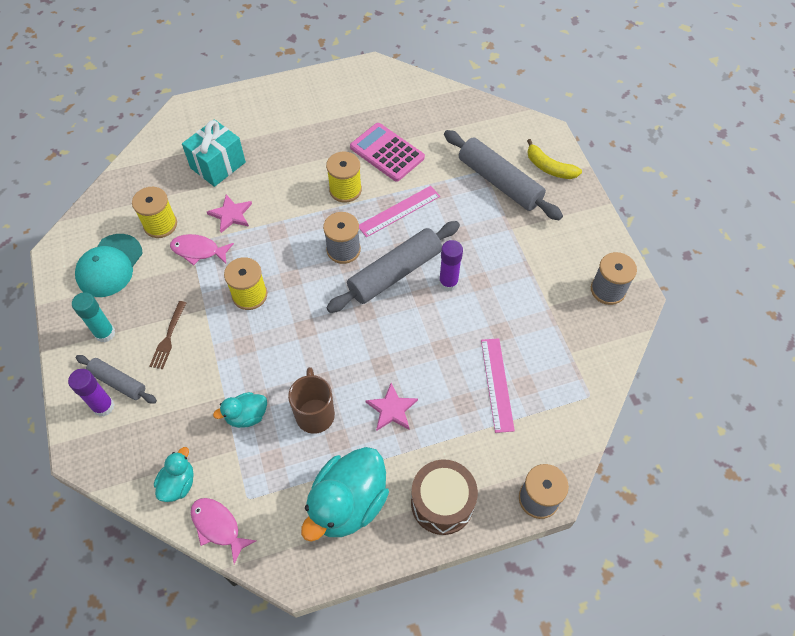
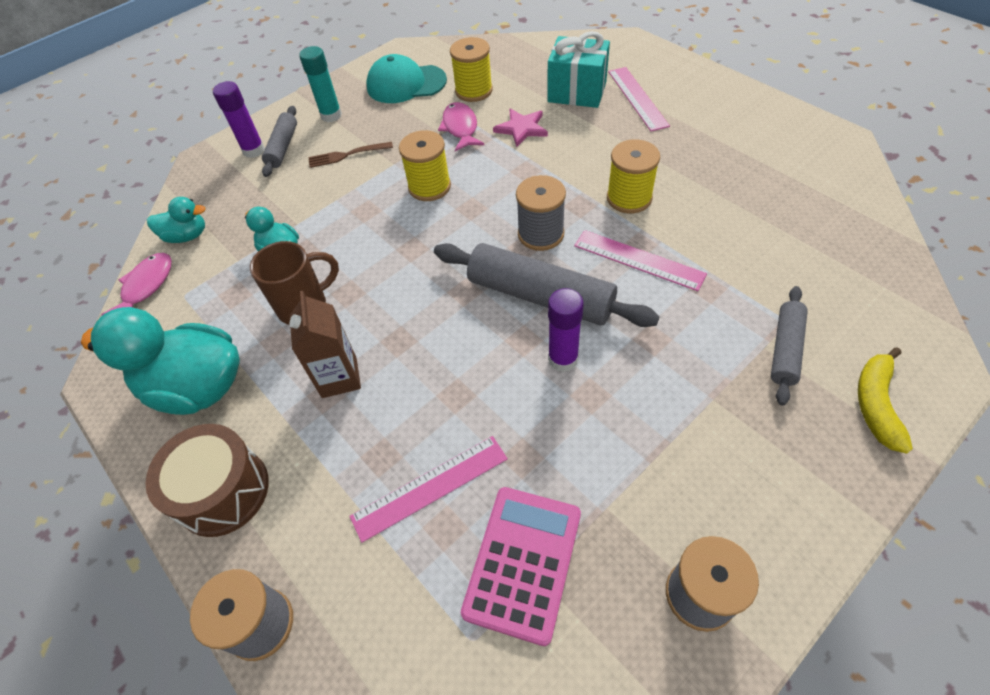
camera: 70 degrees right, 5 degrees down
(254, 137) = (637, 98): none -> pink ruler
(387, 152) = (720, 210): pink calculator -> pink calculator (523, 562)
(392, 409) = (339, 377): pink star -> brown carton
(499, 182) = (785, 349): grey rolling pin -> grey rolling pin, size x0.56

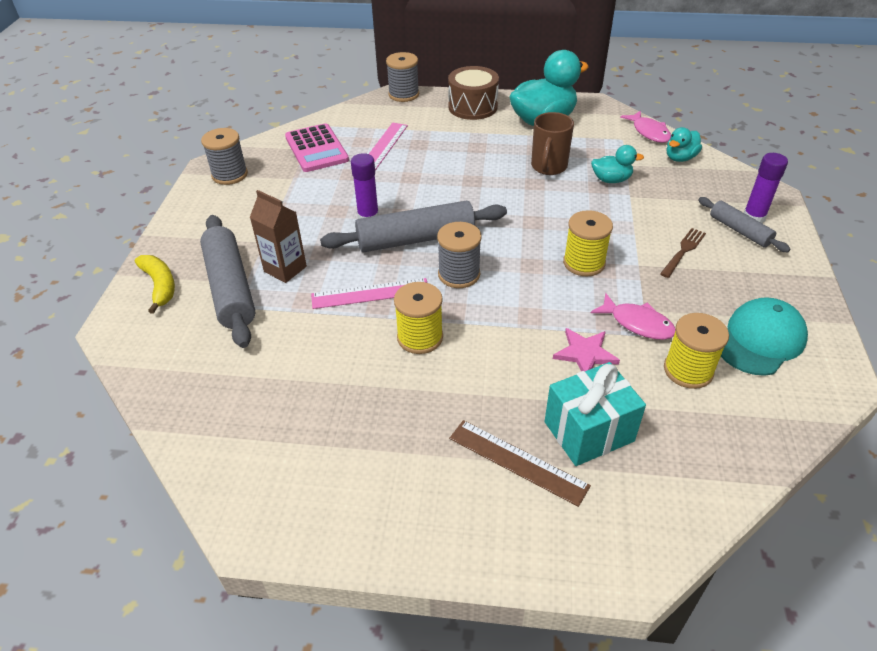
camera: 135 degrees right, 10 degrees down
(331, 115) = (758, 273): turquoise glue stick -> none
(339, 377) = (480, 154): brown carton -> brown carton (285, 269)
(637, 98) = (517, 461): pink ruler -> brown ruler
(785, 349) = (230, 288): grey rolling pin -> grey rolling pin, size x1.77

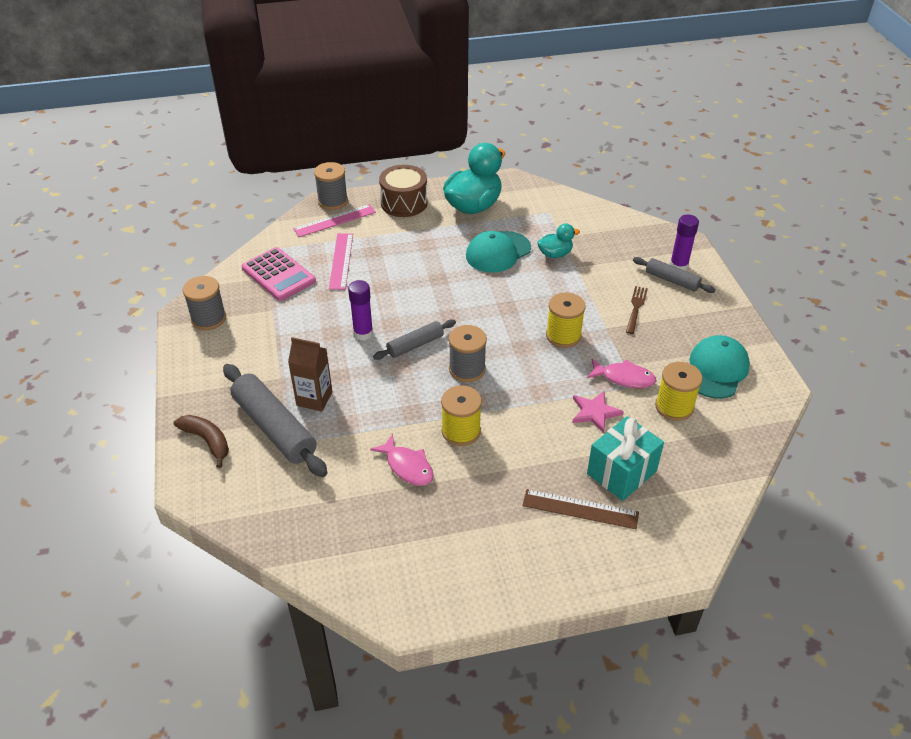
camera: 20 degrees left, 0 degrees up
(160, 286) = (207, 441): yellow banana -> brown banana
(370, 293) = (401, 403): pink ruler -> pink ruler (335, 220)
(416, 239) = (415, 345): grey rolling pin -> grey rolling pin, size x0.56
(548, 167) = (498, 252): brown mug -> turquoise cap
(649, 132) = (568, 201): pink fish -> pink fish (407, 466)
(680, 158) = (603, 222): turquoise duck -> none

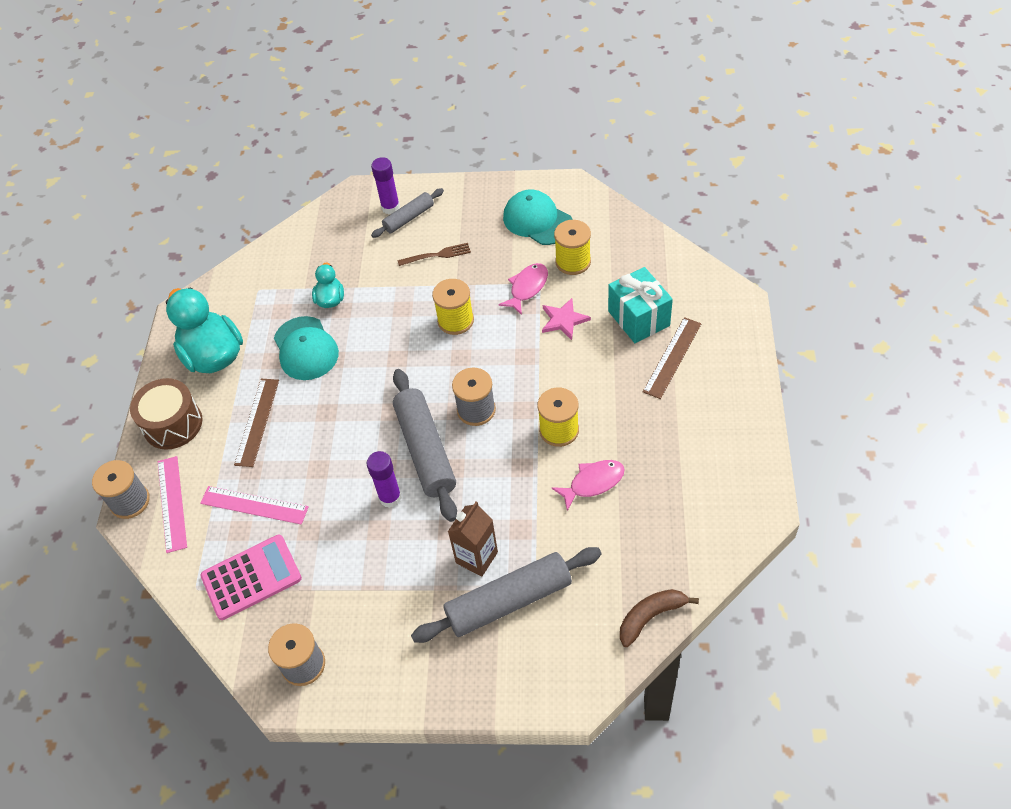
camera: 70 degrees left, 10 degrees up
(207, 441) = (510, 673): brown banana -> brown banana (650, 617)
(415, 345) = (425, 450): grey rolling pin -> grey rolling pin, size x1.77
(418, 243) = (257, 422): none -> brown ruler
(636, 308) = (437, 255): brown fork -> brown fork turned 135 degrees clockwise

